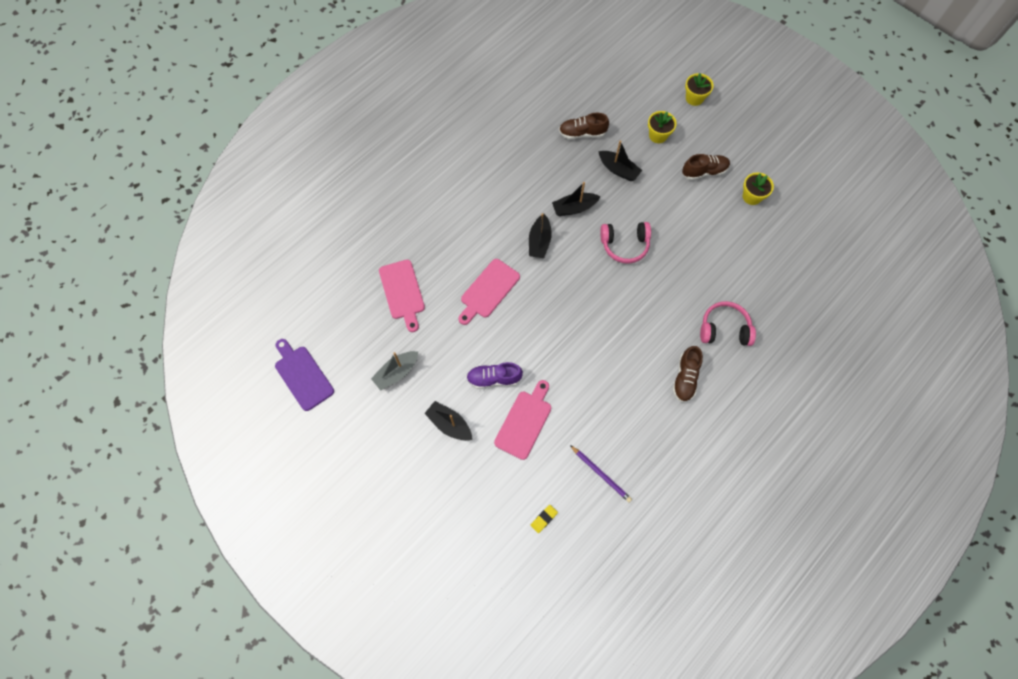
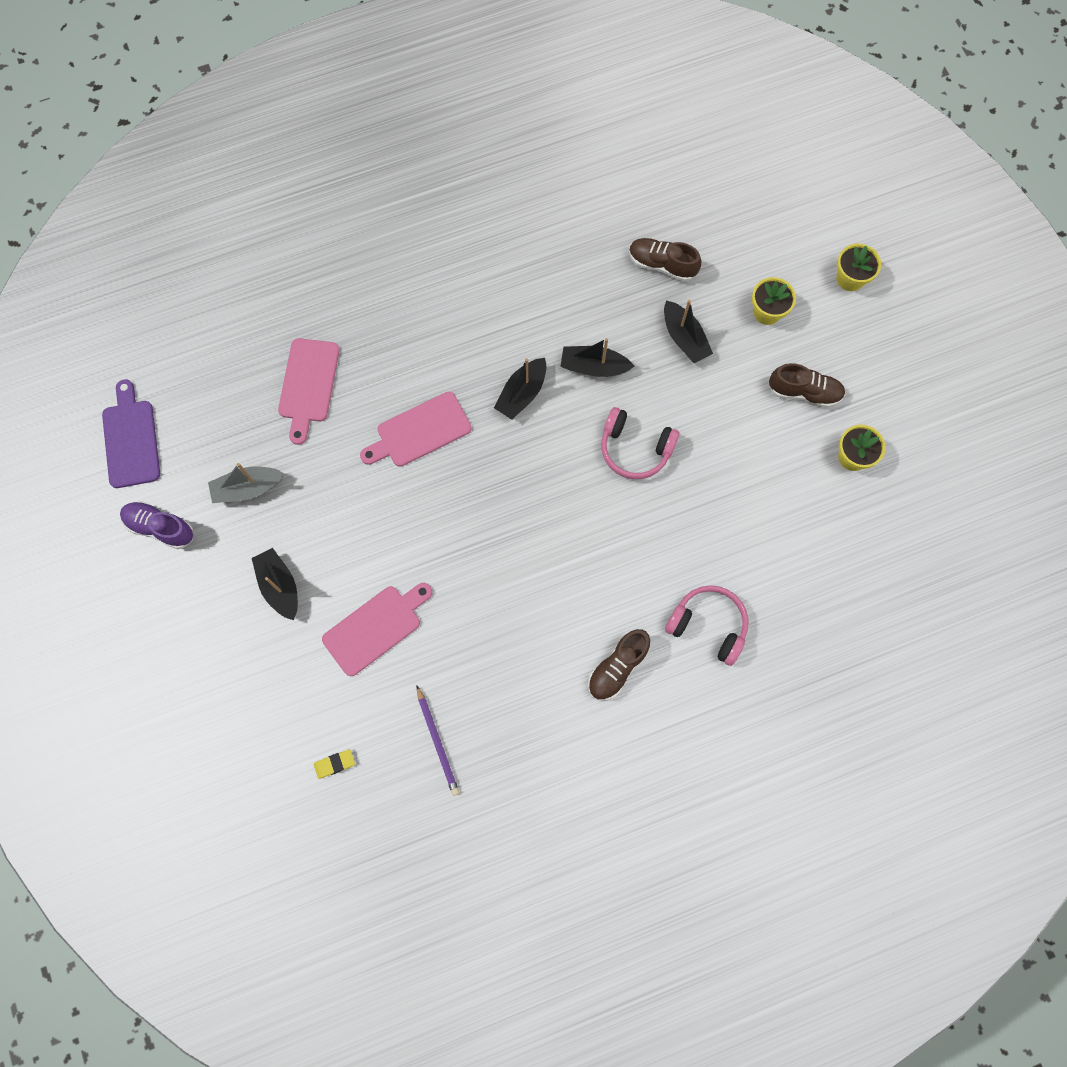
camera: 25 degrees right, 5 degrees up
(494, 378) = (366, 553): purple shoe -> purple shoe (160, 528)

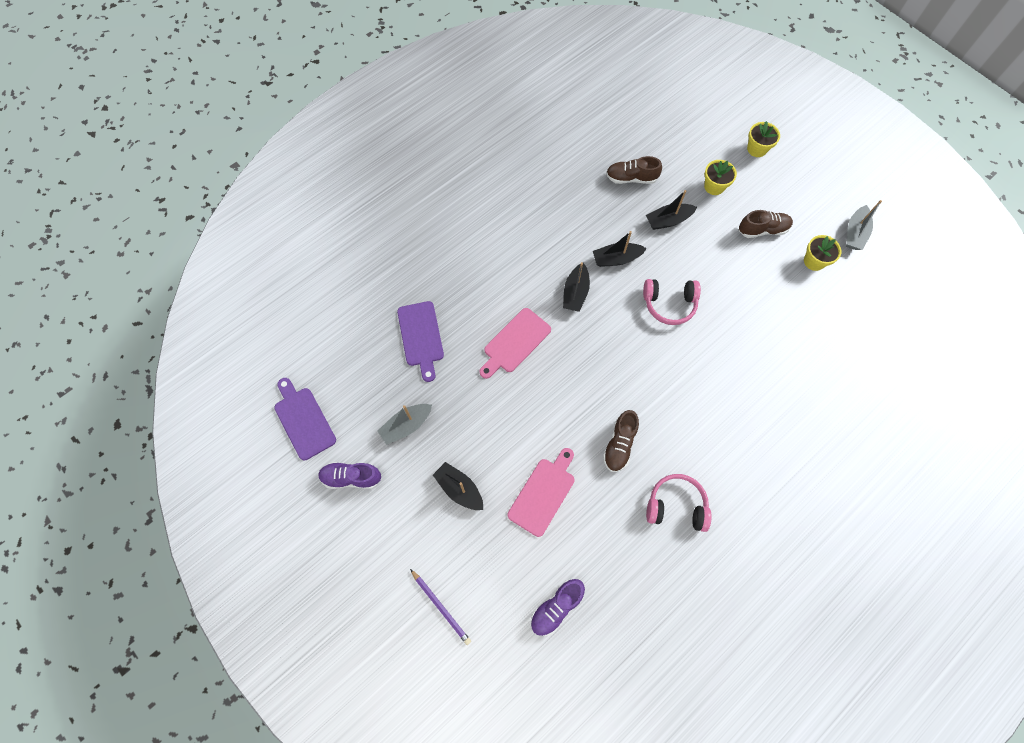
camera: 20 degrees left, 5 degrees down
(308, 384) = (421, 336): pink cutting board -> purple cutting board
(334, 764) = (556, 607): yellow eraser -> purple shoe
(437, 742) = (624, 561): purple pencil -> purple pencil (441, 607)
(617, 668) = (727, 459): brown shoe -> brown shoe (619, 445)
(684, 338) = (668, 220): black boat -> black boat turned 120 degrees clockwise
(708, 626) = (774, 407): pink headphones -> pink headphones (676, 506)
(927, 438) = (854, 233): none -> grey boat

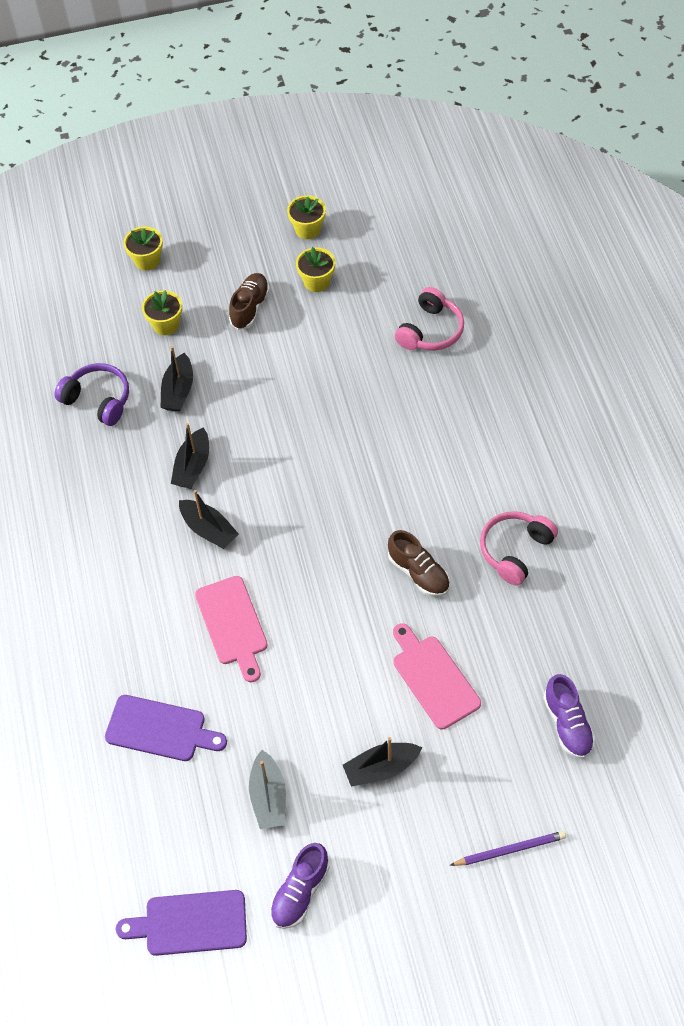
camera: 60 degrees left, 10 degrees down
(631, 178) = (98, 400): brown shoe -> purple headphones
(669, 304) = (282, 441): pink headphones -> pink headphones (430, 331)
(854, 233) = (308, 229): grey boat -> yellow flower pot

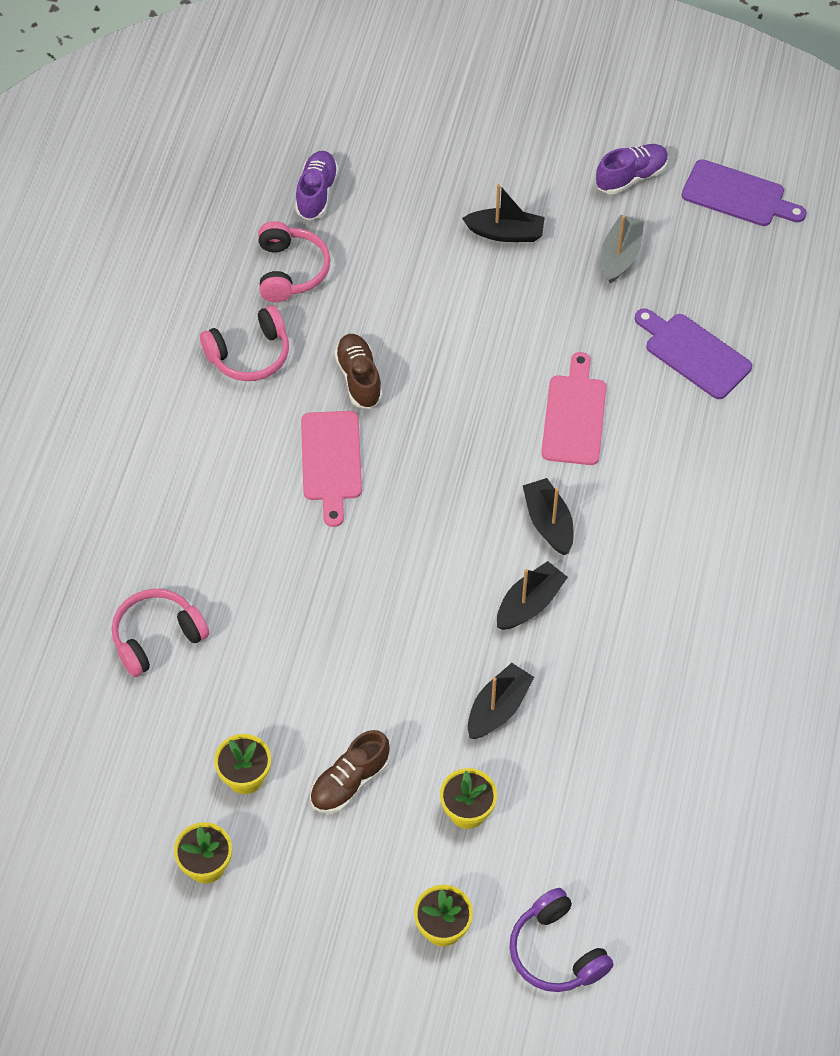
camera: 155 degrees left, 0 degrees up
(98, 400) = (601, 745): purple headphones -> purple headphones (556, 951)
(433, 678) = (410, 281): pink cutting board -> pink cutting board (331, 461)
(510, 849) = (435, 130): purple pencil -> none
(536, 638) = (290, 271): none -> pink headphones

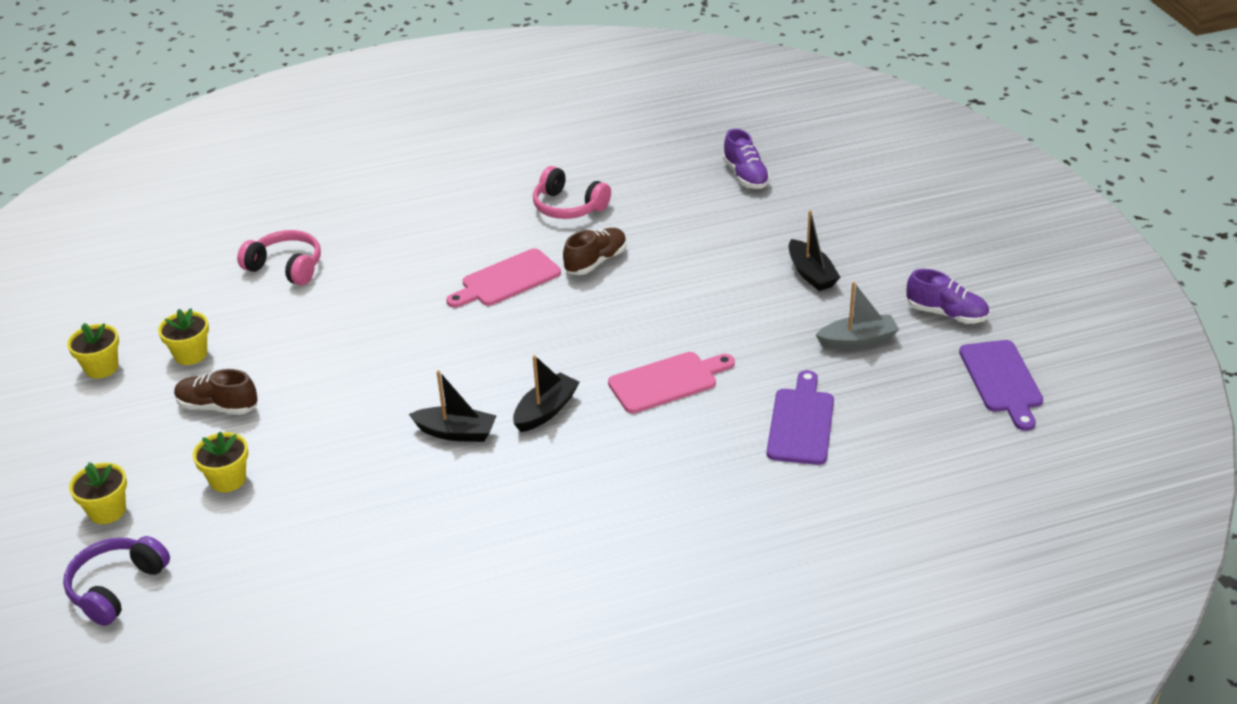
camera: 60 degrees right, 20 degrees down
(290, 271) = (662, 193): pink headphones -> none
(316, 193) = (745, 176): purple shoe -> purple shoe turned 90 degrees clockwise
(498, 708) = (339, 456): black boat -> none

